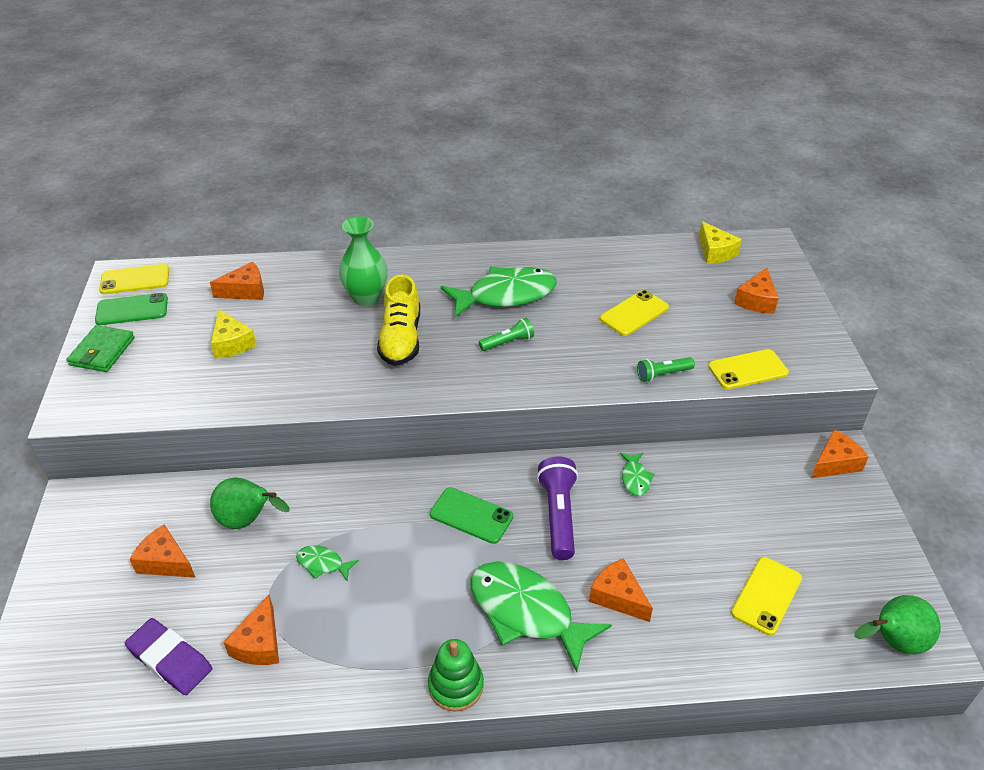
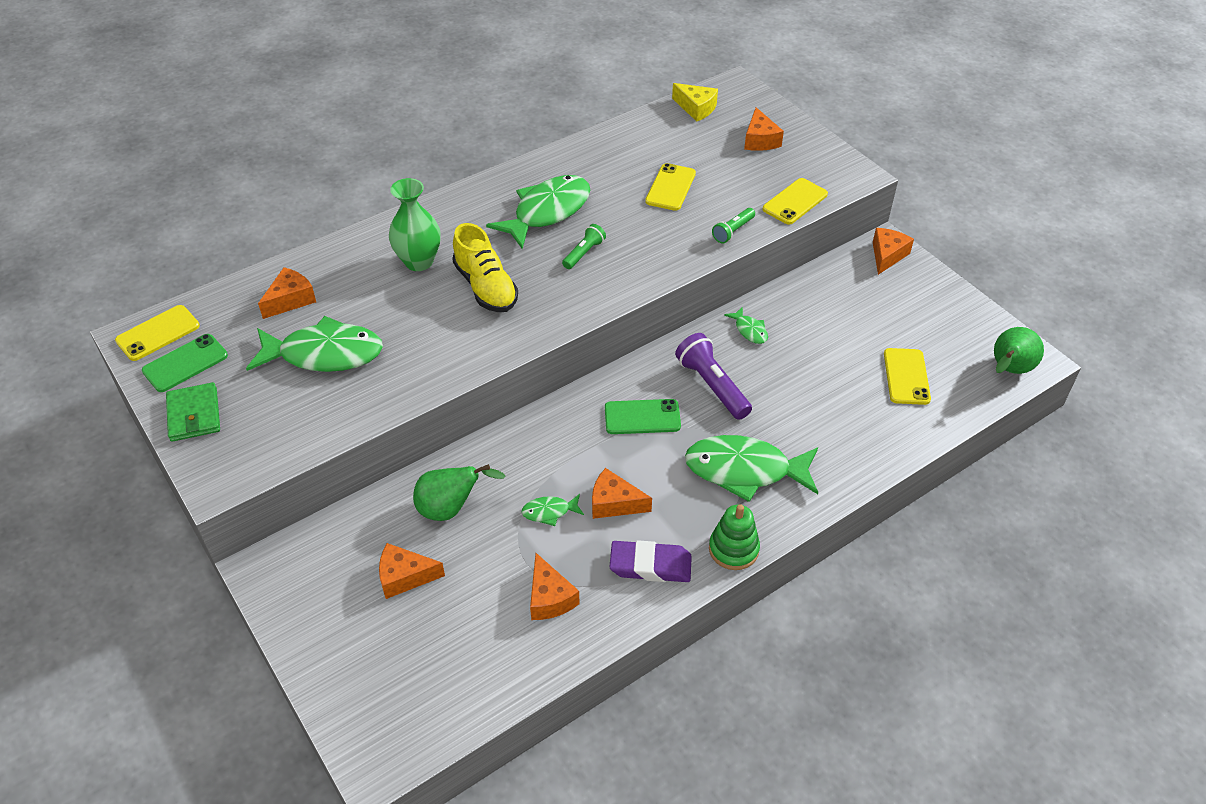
camera: 30 degrees left, 5 degrees up
(170, 660) = (483, 648): purple eraser -> purple eraser (650, 565)
(232, 343) = (324, 354): yellow cheese -> green fish
(618, 597) = (803, 427): orange cheese -> orange cheese (614, 503)

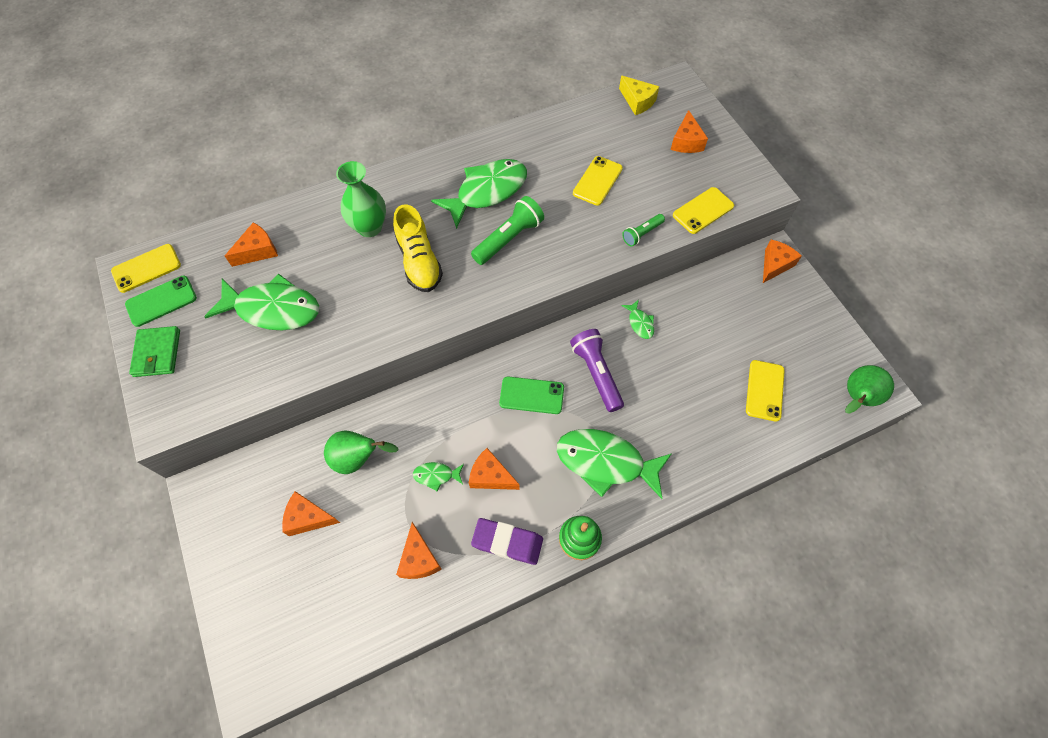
camera: 10 degrees right, 15 degrees up
(584, 253) = (509, 239): green flashlight -> green flashlight, size x1.71

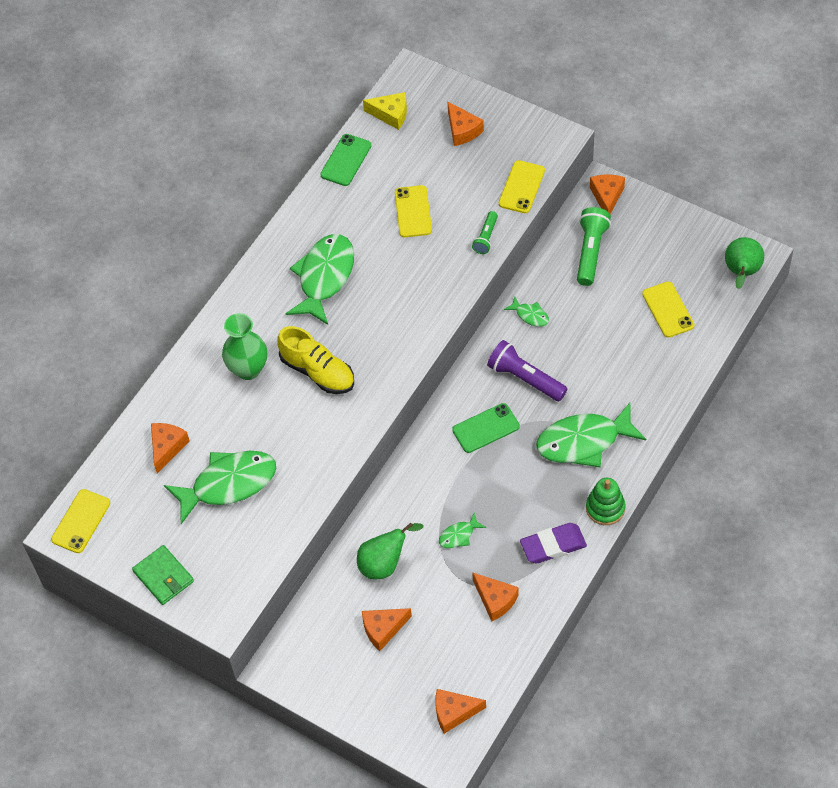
camera: 30 degrees left, 5 degrees down
(161, 301) = (123, 537): green phone -> green phone (346, 160)
(491, 476) = (502, 508): orange cheese -> orange cheese (454, 712)
(509, 239) = (378, 307): green flashlight -> green flashlight (591, 252)

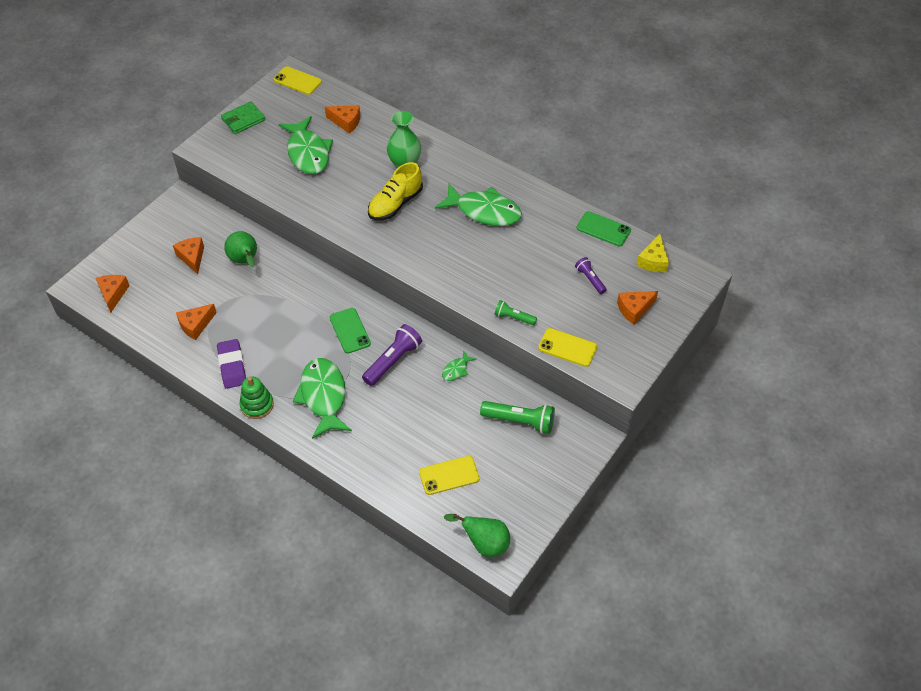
camera: 90 degrees right, 5 degrees down
(413, 211) = (546, 270): yellow phone -> none
(423, 170) = (590, 279): none -> purple flashlight
(459, 535) = (257, 306): green fish -> none
(607, 197) = (582, 441): orange cheese -> none

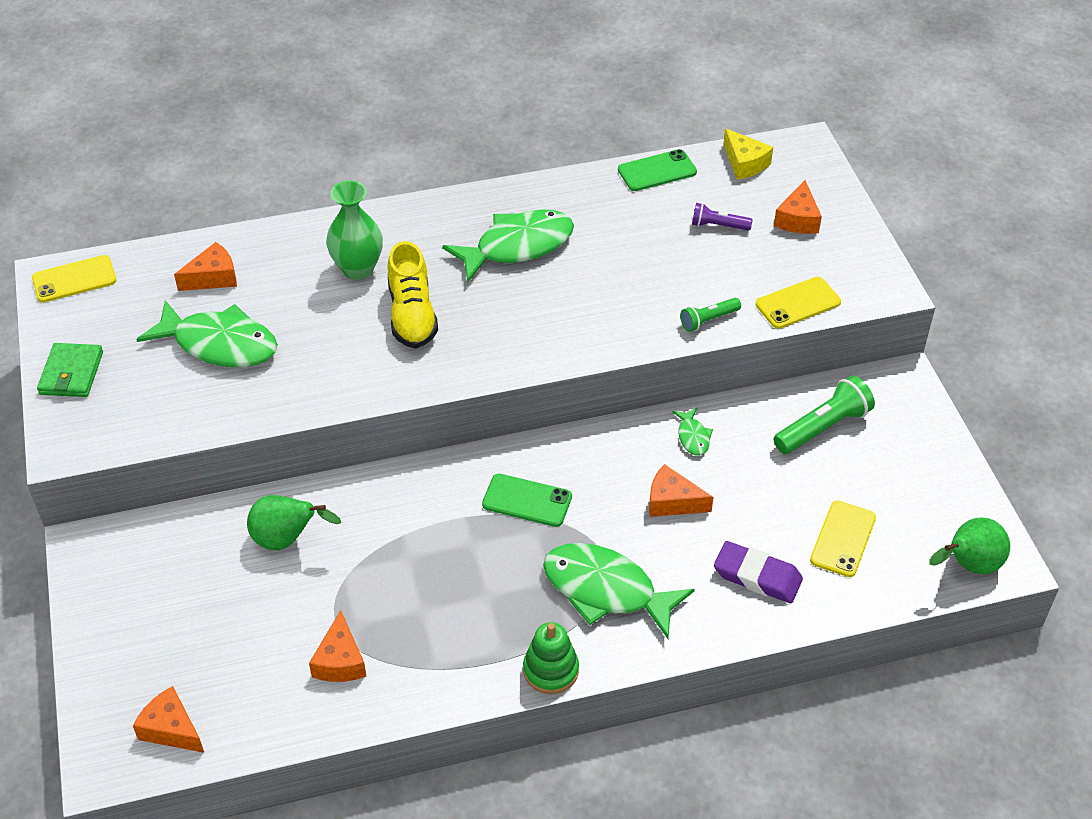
camera: 50 degrees left, 5 degrees down
(192, 257) = (211, 595): orange cheese -> orange cheese (672, 502)
(232, 366) = (456, 660): purple eraser -> purple eraser (757, 576)
(393, 361) = (619, 487): purple flashlight -> none

